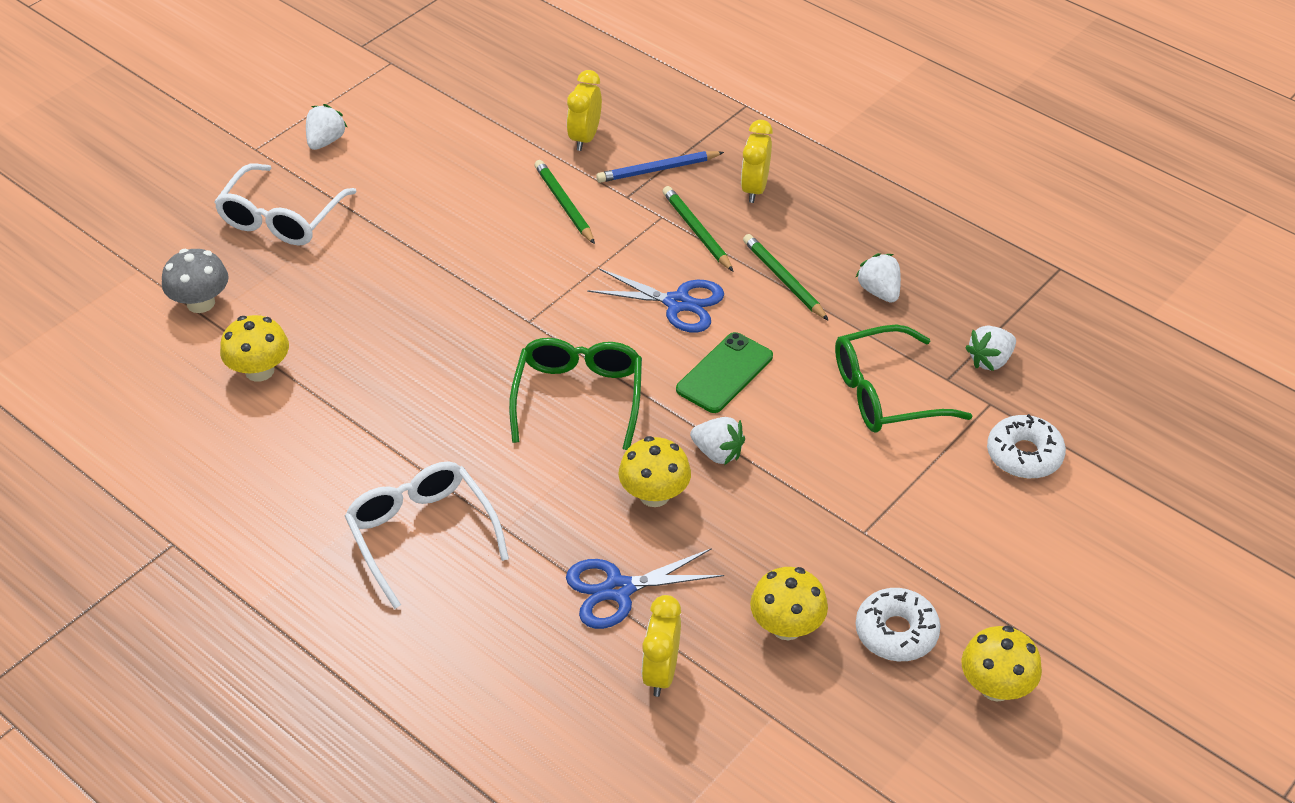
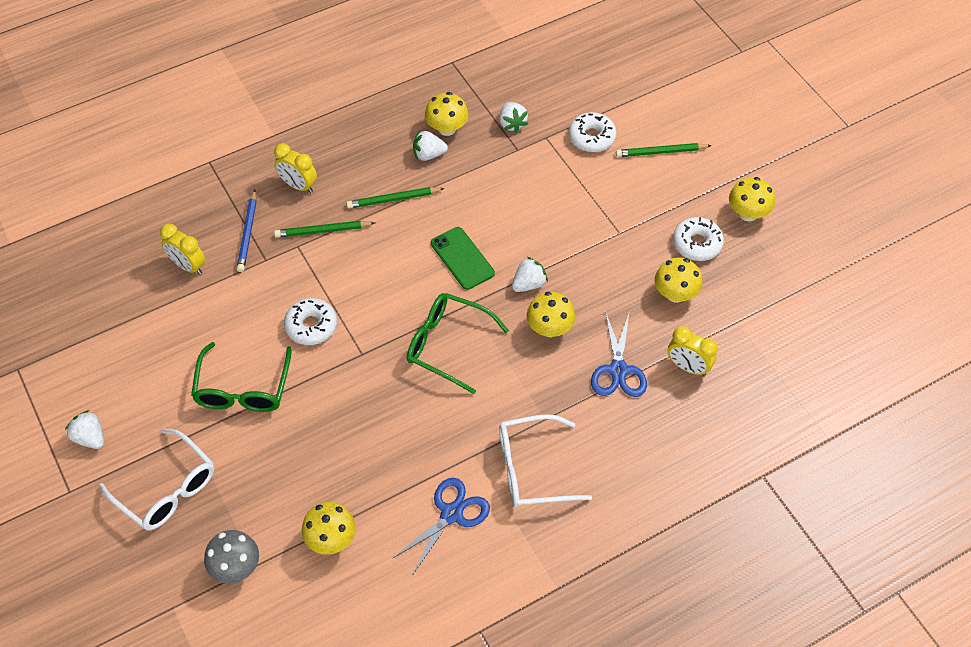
camera: 70 degrees left, 10 degrees up
(549, 264) = (311, 326): none -> white donut
(564, 204) = (253, 299): green pencil -> green pencil (660, 152)
(678, 303) = (387, 263): blue scissors -> blue scissors (451, 514)
(885, 394) = (516, 183): green glasses -> green glasses (243, 389)
(937, 296) = (447, 128): none -> yellow mushroom

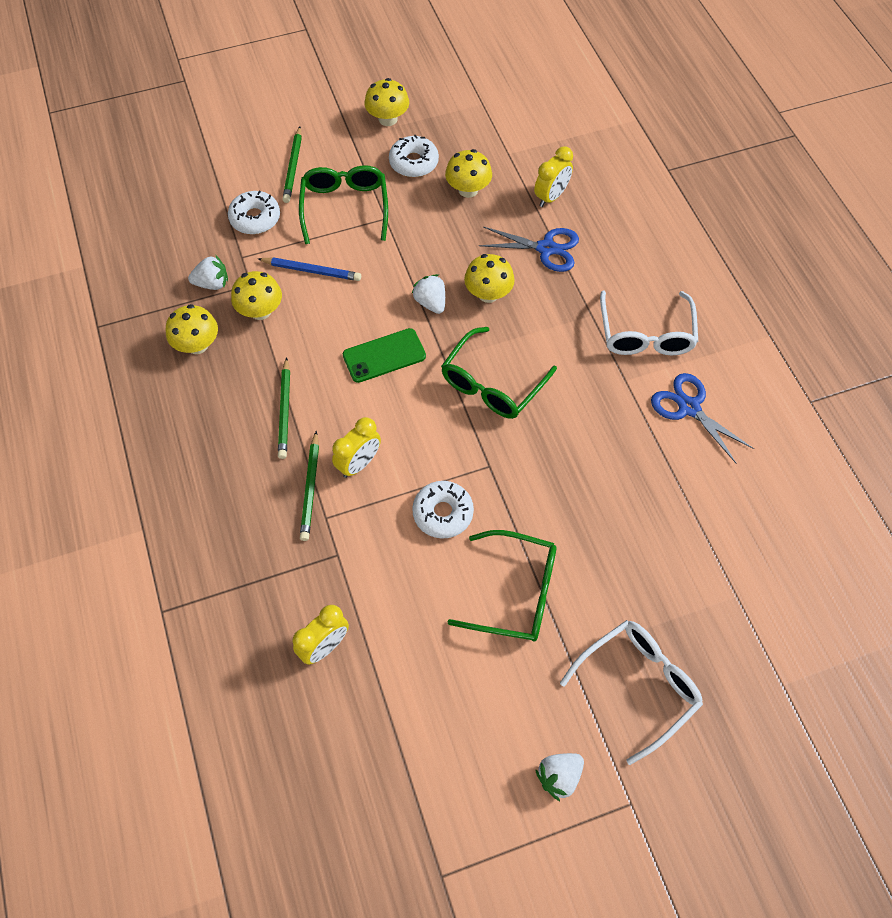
camera: 80 degrees left, 5 degrees up
(236, 567) = (738, 615): grey mushroom -> none
(247, 233) = (292, 572): blue pencil -> blue pencil (312, 271)
(298, 185) = (234, 508): yellow clock -> yellow clock (359, 464)
(331, 539) = (710, 519): yellow mushroom -> yellow mushroom (260, 311)
(428, 155) = (230, 368): white strawberry -> none
(623, 200) = (345, 207): none -> green glasses

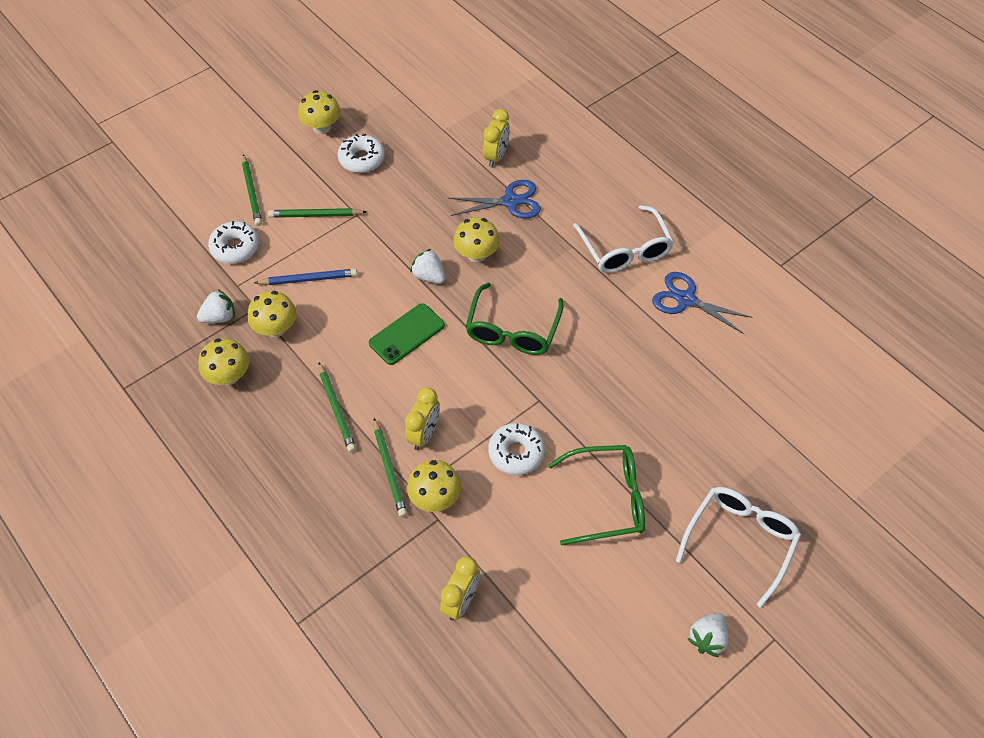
camera: 20 degrees left, 5 degrees down
(345, 207) = (315, 215): green glasses -> green pencil
(468, 190) = (421, 170): yellow mushroom -> yellow mushroom (435, 498)

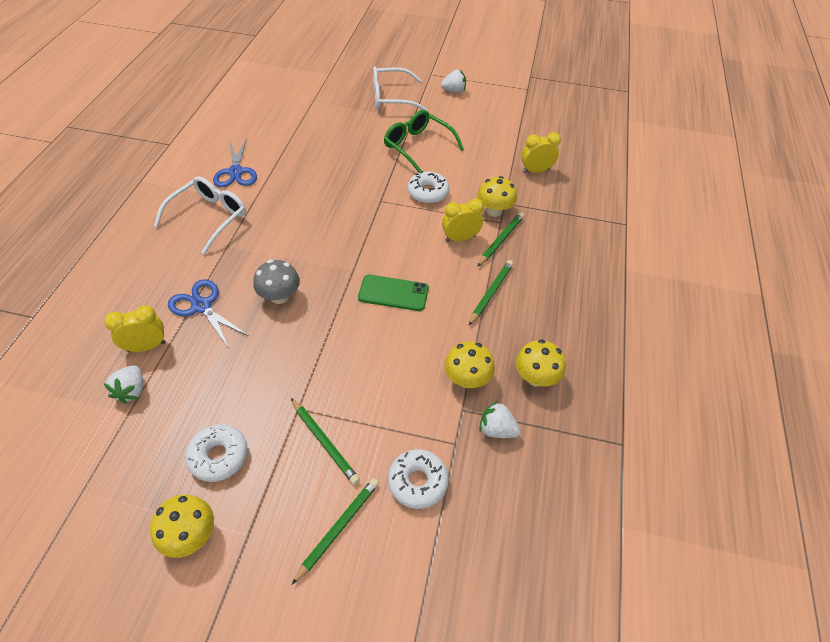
camera: 130 degrees left, 5 degrees down
(309, 279) = (400, 392): blue pencil -> none
(429, 276) = (327, 312): white strawberry -> white strawberry (132, 391)
(476, 254) = (279, 296): yellow mushroom -> grey mushroom
(512, 330) = (336, 239): green glasses -> none

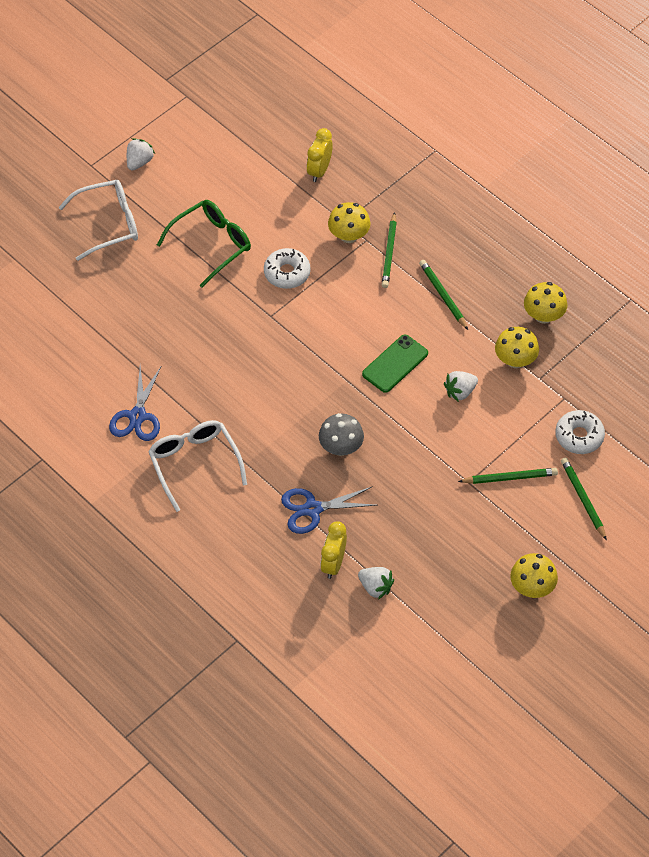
camera: 55 degrees left, 5 degrees up
(219, 456) = (478, 549): white donut -> none
(236, 172) = (137, 416): blue scissors -> blue scissors turned 75 degrees clockwise
(391, 98) = (108, 224): white glasses -> white glasses turned 135 degrees counterclockwise
(418, 147) = (212, 244): green glasses -> green glasses turned 150 degrees clockwise
(460, 238) = (365, 281): yellow clock -> none
(496, 429) = (570, 366): white strawberry -> white strawberry (460, 392)
(501, 240) = (389, 253): green pencil -> green pencil turned 150 degrees counterclockwise

